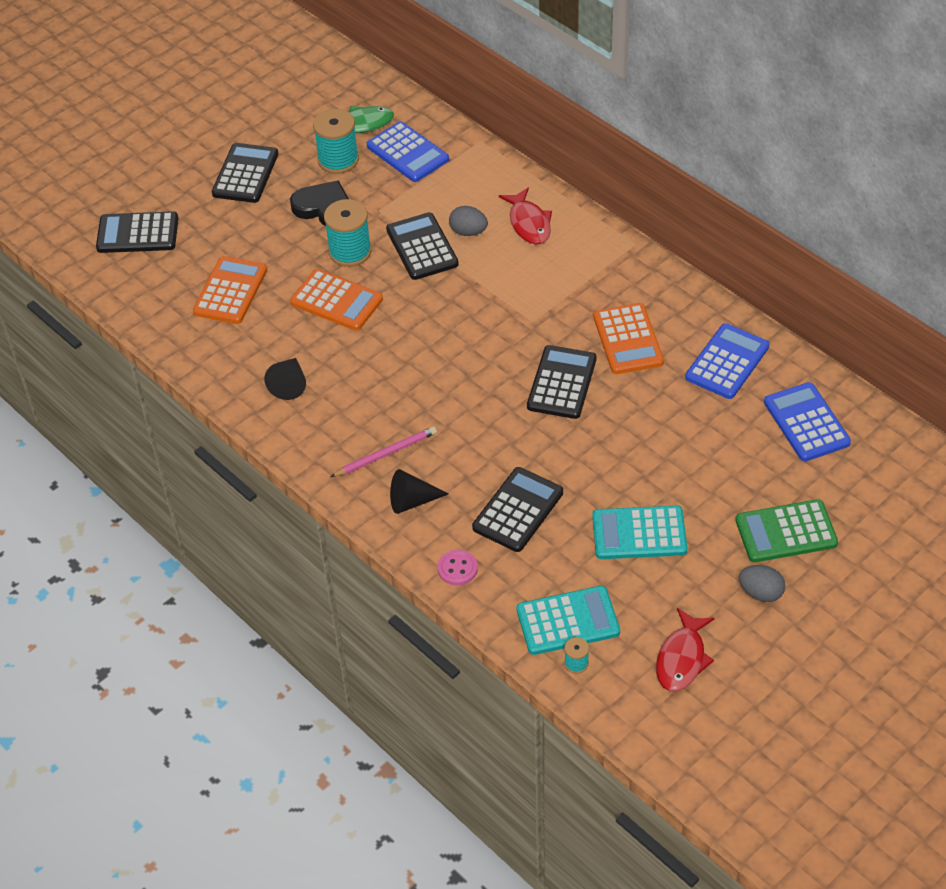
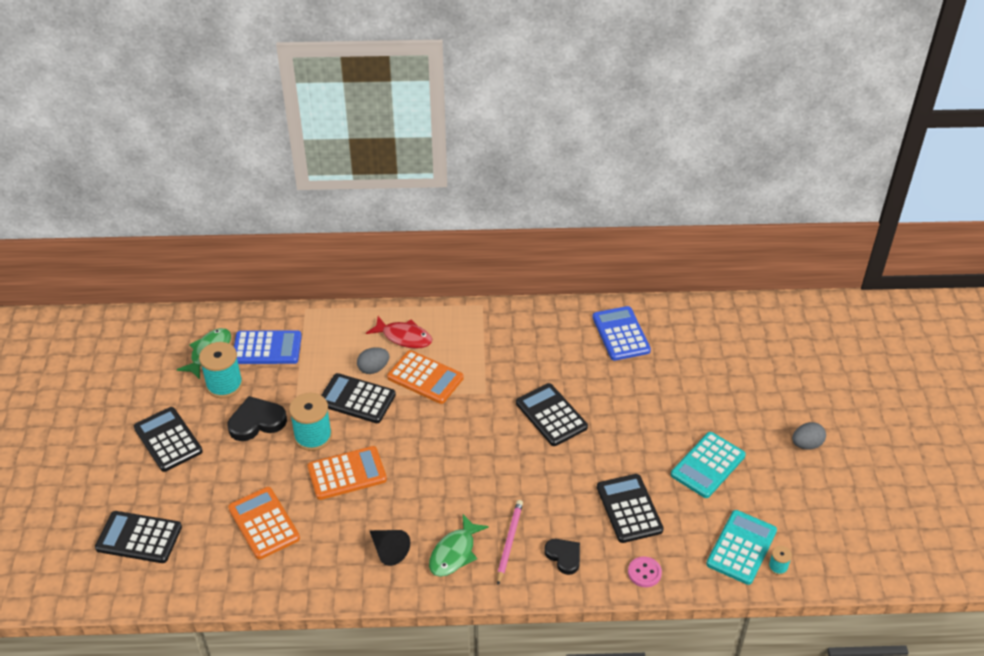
camera: 50 degrees left, 5 degrees down
(137, 234) = (139, 538): black calculator -> black calculator turned 60 degrees clockwise
(334, 427) = (454, 553): none -> green fish
(412, 501) = (564, 556): black cone -> black heart
(628, 339) = (553, 362): orange calculator -> orange calculator (425, 377)
(682, 658) = (821, 514): red fish -> none
(786, 532) = (773, 402): green calculator -> none
(806, 423) = (703, 336): blue calculator -> none

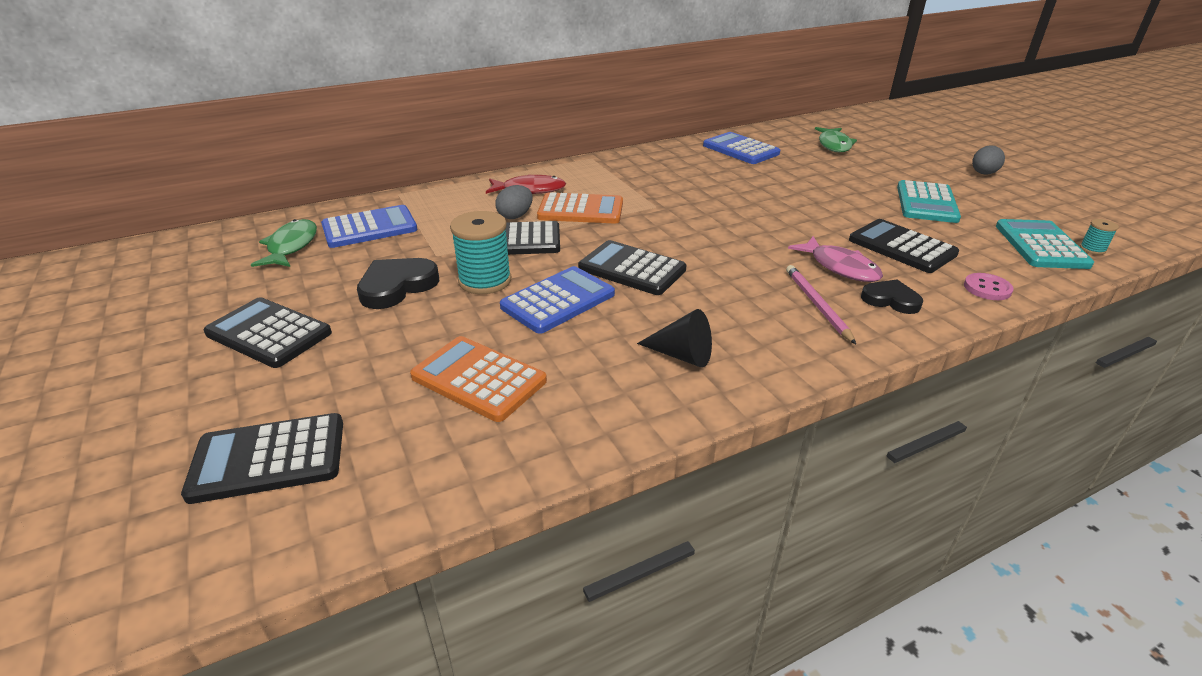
camera: 25 degrees left, 10 degrees down
(224, 385) = (329, 266): turquoise spool -> none
(347, 473) = (558, 300): orange calculator -> blue calculator
(454, 553) = (766, 333): green fish -> green fish (834, 145)
(551, 415) = (740, 206): black calculator -> black calculator (632, 269)
(561, 512) = (840, 267): none -> pink fish

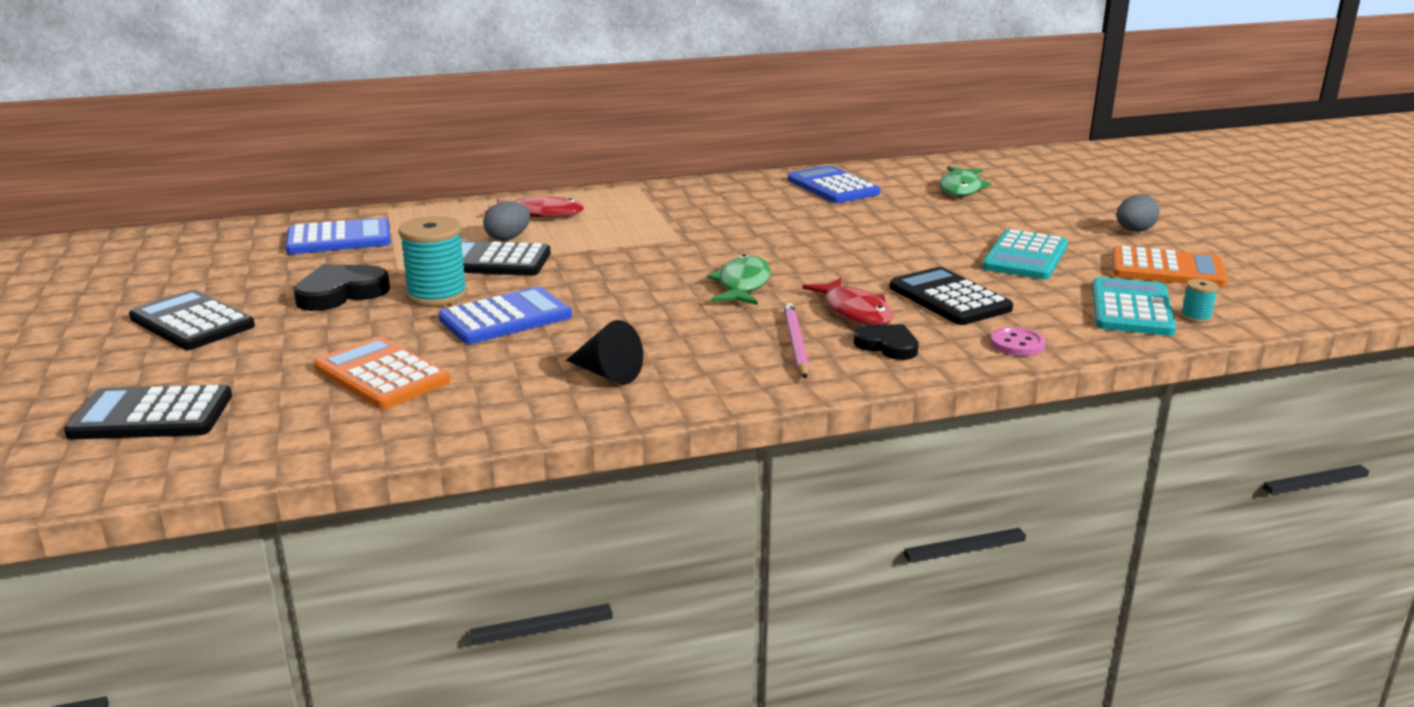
camera: 10 degrees right, 10 degrees down
(291, 246) = (247, 250): green fish -> green fish (742, 285)
(581, 210) = (588, 237): orange calculator -> orange calculator (1167, 269)
(632, 269) = (607, 296): black calculator -> none
(840, 267) = (854, 312): pink fish -> red fish

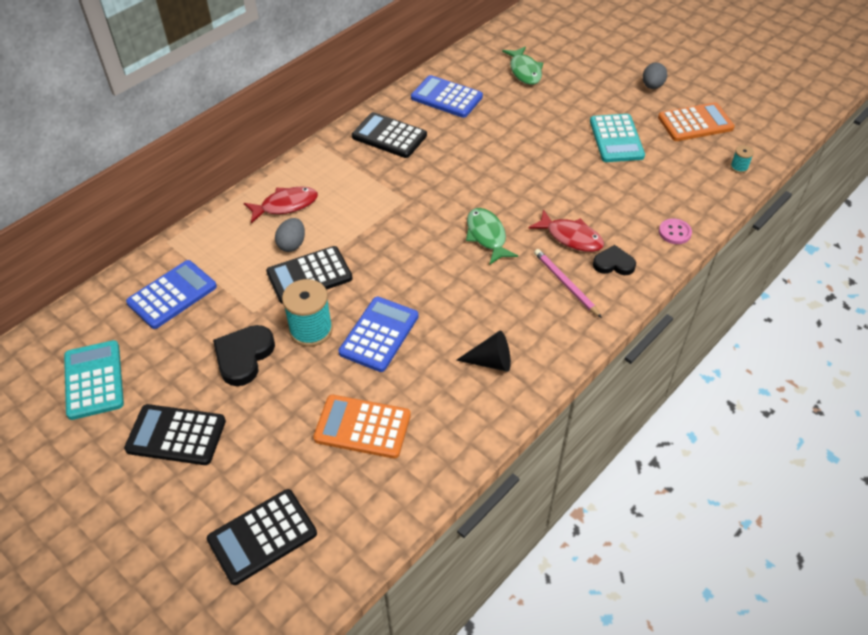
camera: 30 degrees left, 25 degrees up
(949, 298) = (609, 201): black calculator -> black calculator (389, 136)
(1131, 309) = (704, 172): turquoise calculator -> turquoise calculator (94, 380)

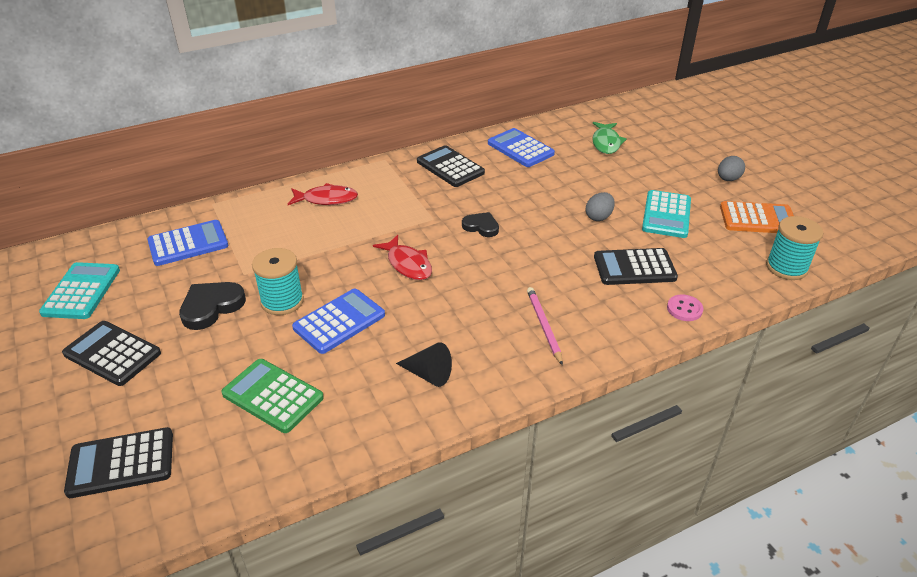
camera: 20 degrees right, 10 degrees down
(292, 244) = (312, 230): grey egg -> grey egg (598, 217)
(309, 276) = (310, 258): black calculator -> black calculator (634, 268)
(362, 427) = (272, 396): orange calculator -> green calculator
(487, 236) = (490, 266): green fish -> none
(571, 237) = (572, 287): red fish -> red fish (407, 264)
(613, 264) = (603, 321): black heart -> black heart (481, 227)
(739, 167) = (786, 267): turquoise spool -> turquoise spool, size x2.12

